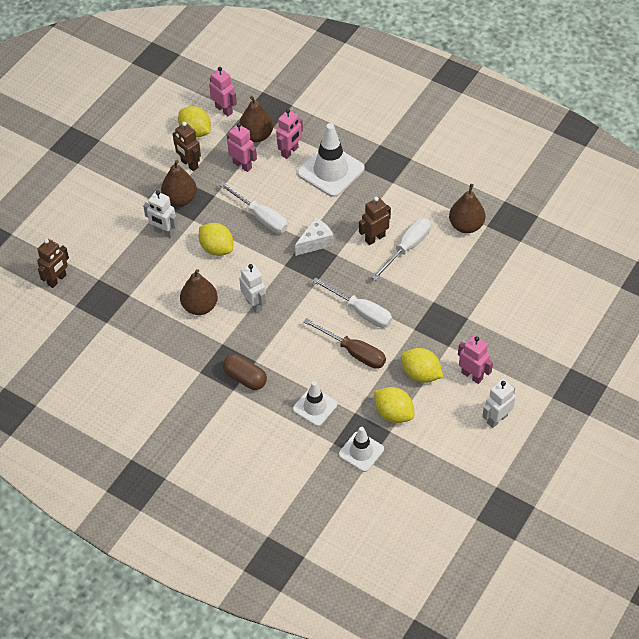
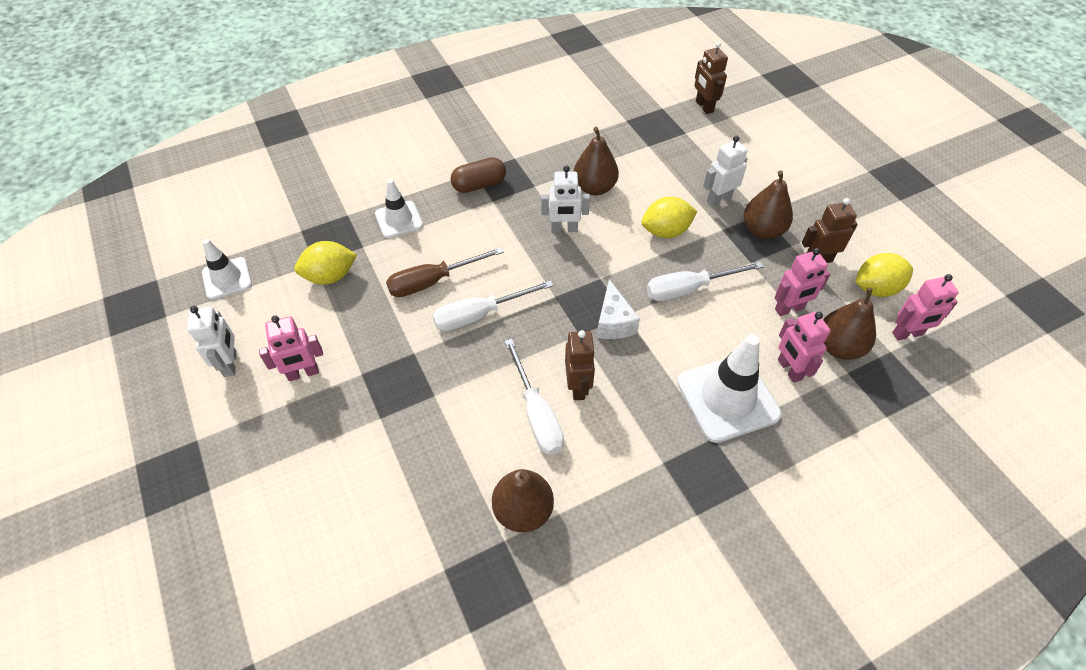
camera: 120 degrees right, 0 degrees up
(361, 452) = (317, 230): white traffic cone -> white traffic cone (227, 278)
(420, 374) = (351, 325): yellow lemon -> none

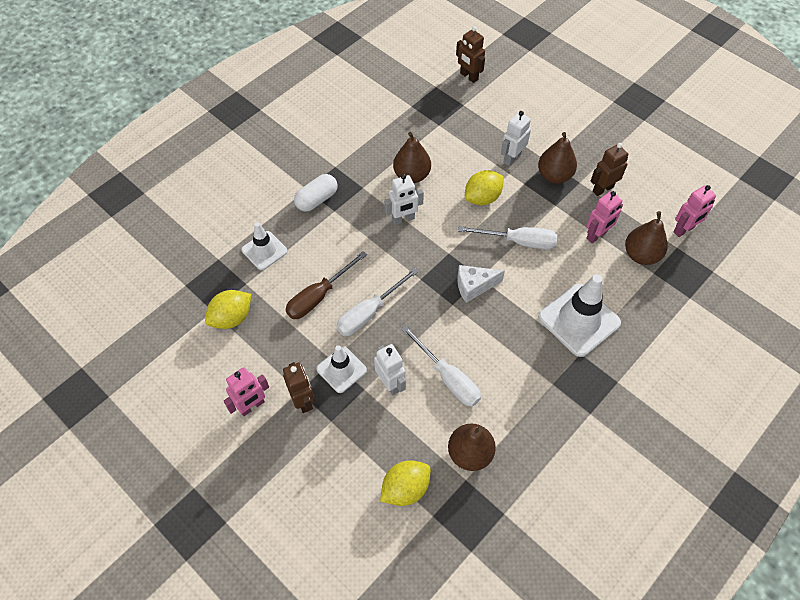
camera: 20 degrees left, 5 degrees up
(227, 278) = (144, 347): white traffic cone -> white traffic cone (341, 369)
(230, 364) = (187, 418): white robot -> white robot (390, 383)
(479, 185) = (317, 199): brown capsule -> white capsule
(578, 387) = (469, 346): brown robot -> brown robot (303, 401)
(614, 322) = (474, 286): white cheese -> white cheese turned 105 degrees clockwise
(688, 289) = (518, 241): white screwdriver -> white screwdriver turned 135 degrees counterclockwise
(789, 369) = (613, 284): pink robot -> none
(876, 288) = (651, 200): yellow lemon -> yellow lemon (405, 488)

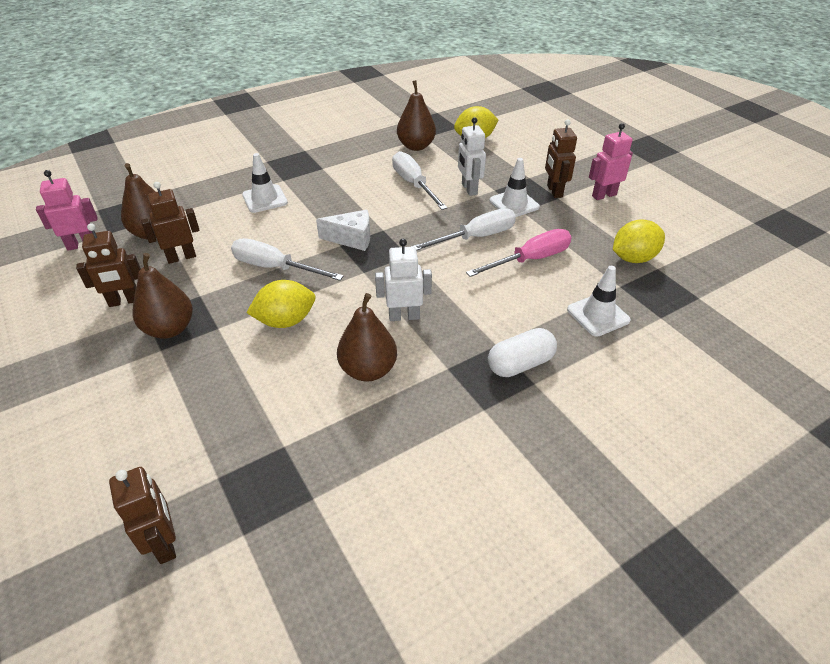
camera: 165 degrees left, 15 degrees down
(318, 296) = (530, 259): brown screwdriver -> pink screwdriver
(512, 158) = (207, 364): white robot -> none
(579, 320) = (265, 199): white traffic cone -> white traffic cone, size x0.60
(596, 235) = (181, 257): pink robot -> brown robot

